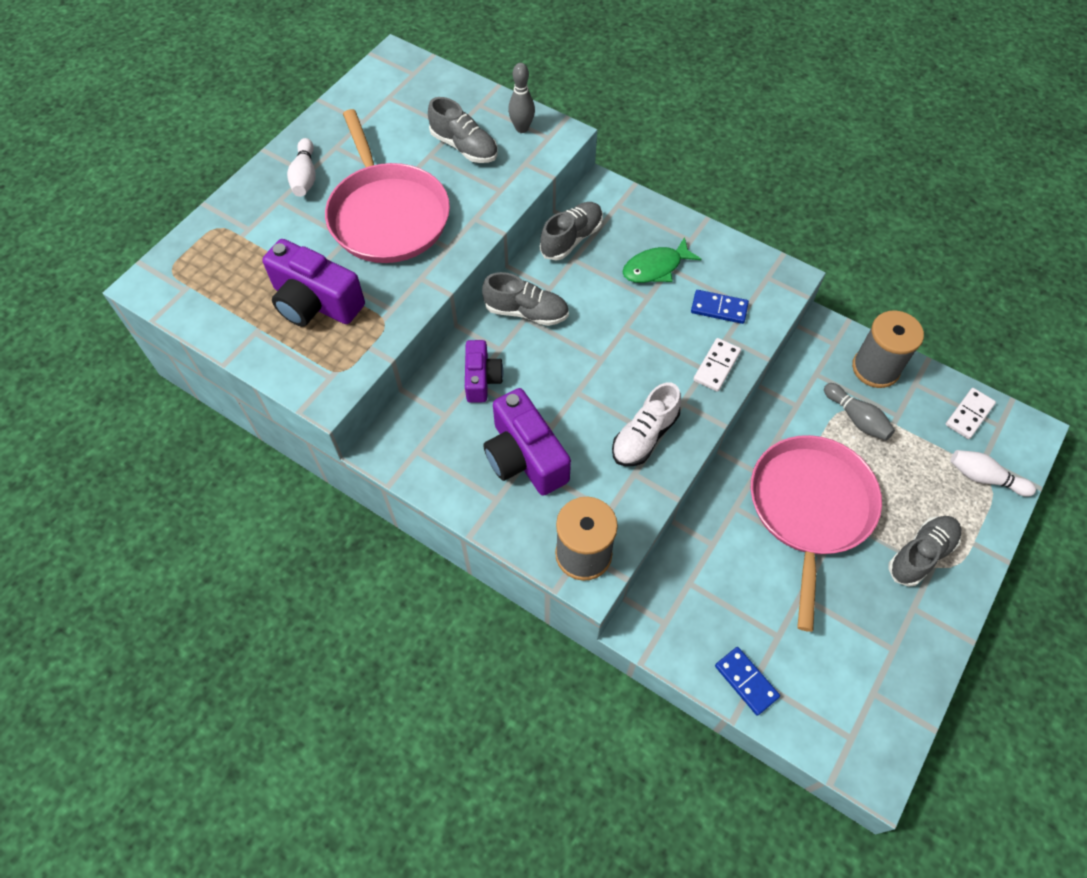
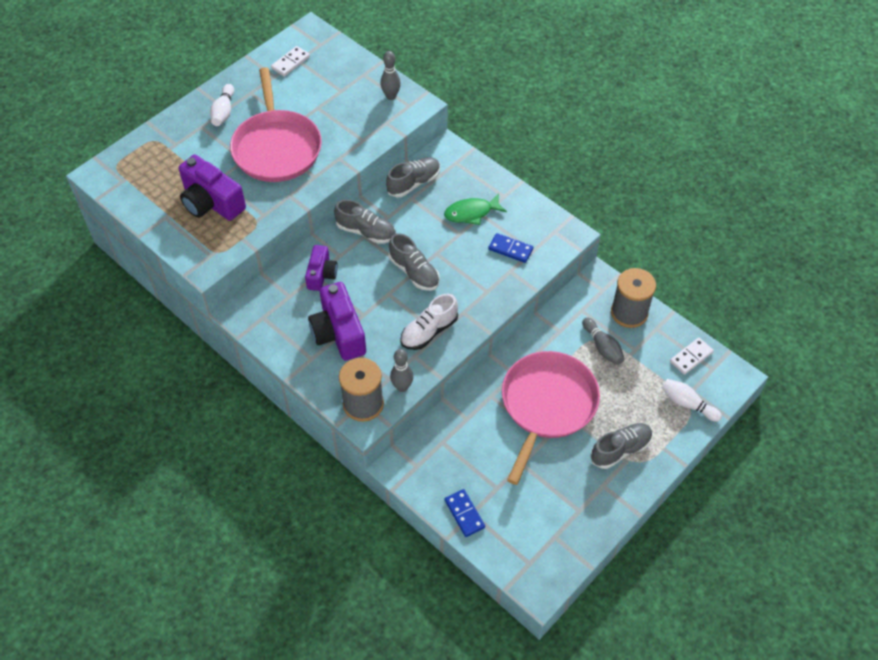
camera: 10 degrees right, 5 degrees down
(464, 147) = (344, 105): grey shoe -> grey shoe (414, 272)
(629, 521) = (402, 387): none -> grey bowling pin
(716, 366) = (496, 290): white domino -> white domino (290, 63)

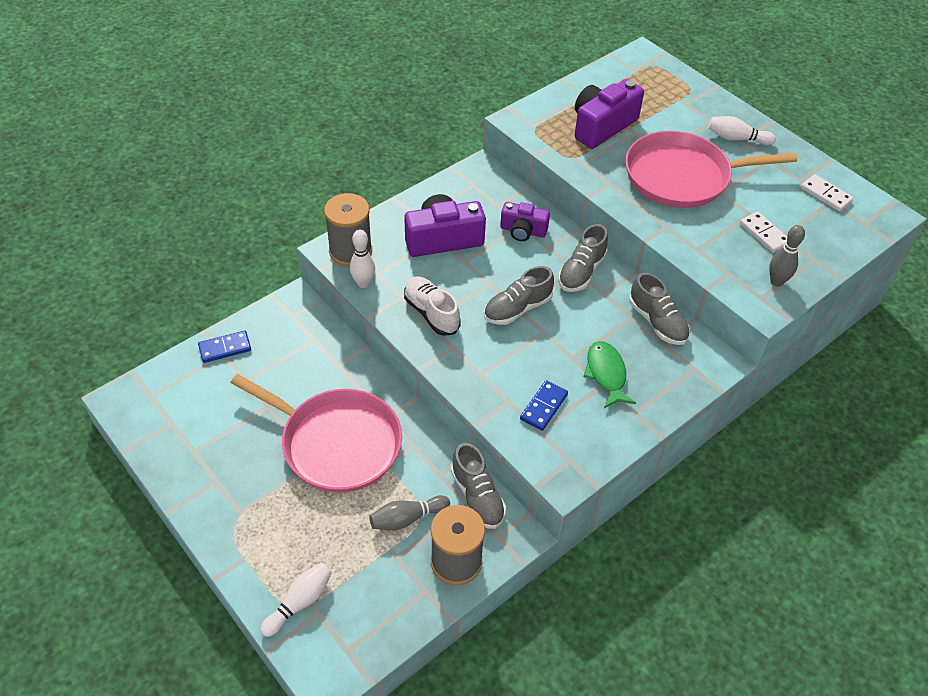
camera: 95 degrees right, 5 degrees down
(402, 387) = (363, 283): grey bowling pin -> white bowling pin
(620, 450) = (256, 509): grey shoe -> grey shoe (477, 496)
(691, 357) = (371, 625): white domino -> white domino (764, 234)

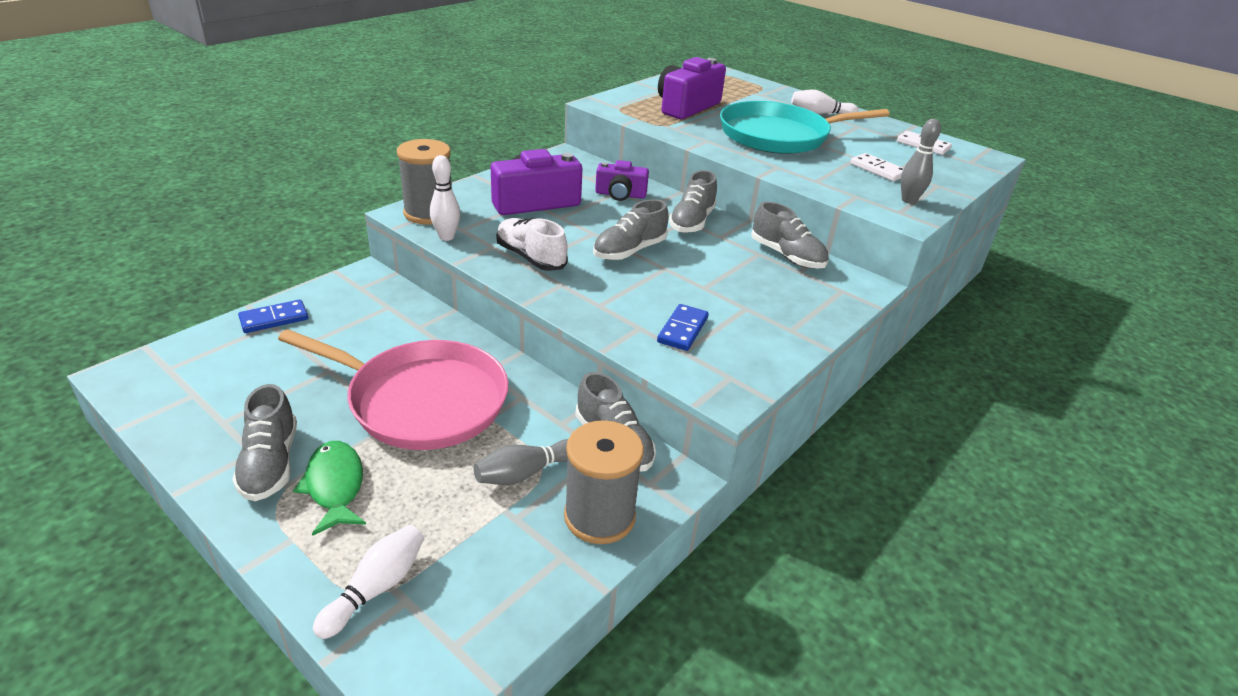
camera: 10 degrees left, 15 degrees down
(228, 493) = (270, 463): none -> grey shoe
(606, 374) = (746, 299): green fish -> green fish (335, 486)
(682, 176) = (779, 136): pink pan -> turquoise pan

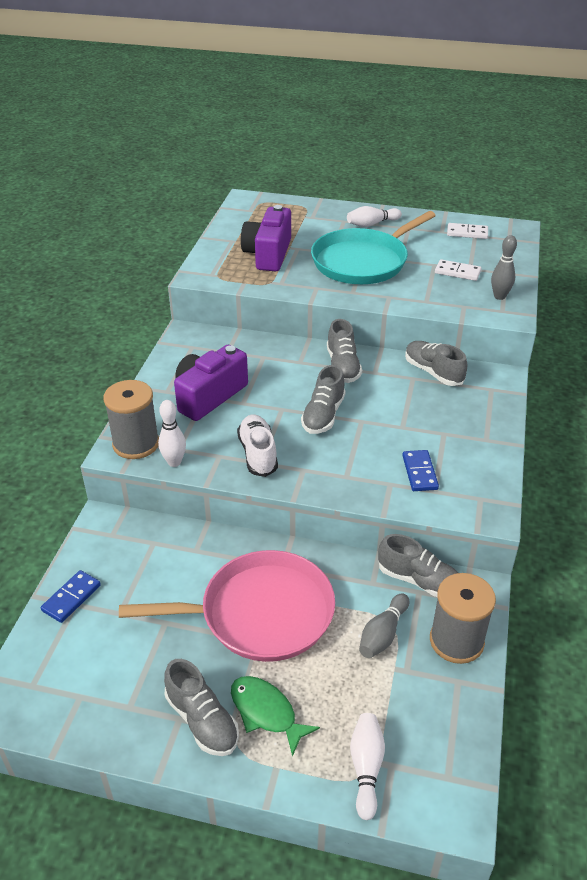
camera: 25 degrees left, 5 degrees up
(530, 257) = (258, 454): white shoe -> white shoe turned 60 degrees clockwise
(620, 195) = (267, 360): purple camera -> none
(787, 256) = (433, 372): grey shoe -> grey shoe turned 150 degrees counterclockwise

